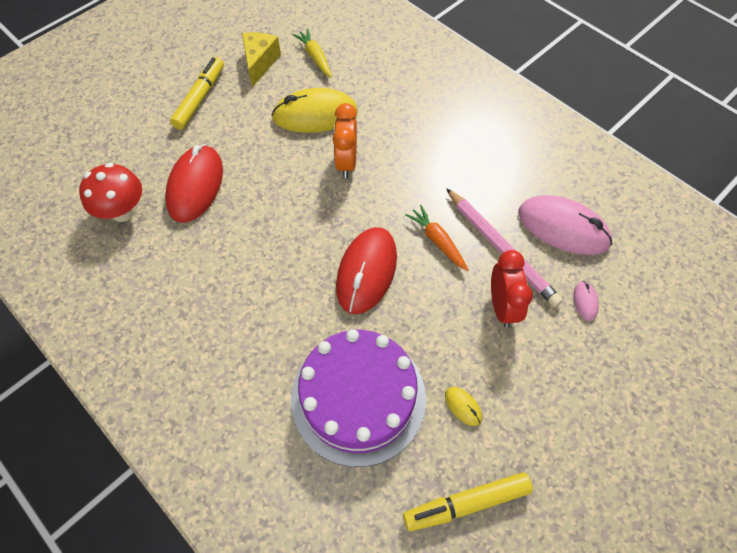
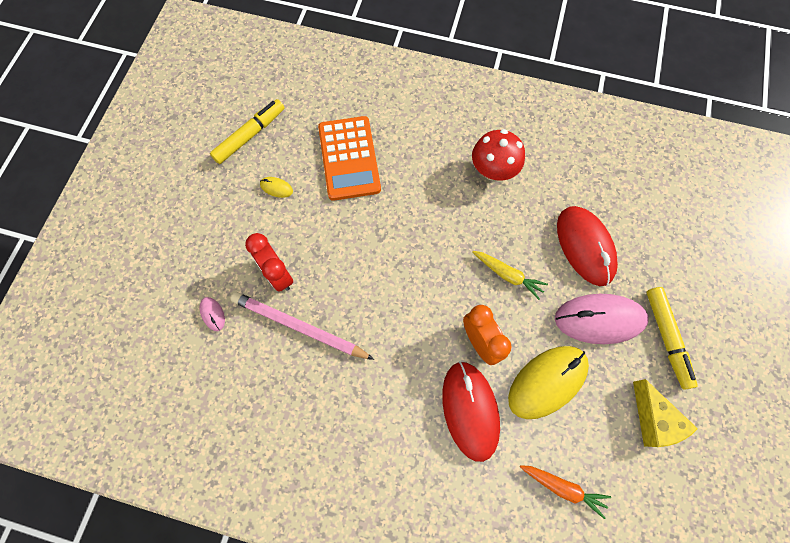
camera: 150 degrees right, 10 degrees up
(123, 211) = (617, 195): red mushroom -> red mushroom (493, 170)
(315, 57) = (606, 464): yellow carrot -> yellow carrot (507, 275)
(358, 397) = (349, 158): purple cake -> orange calculator
(366, 272) = (397, 247): red mouse -> red mouse (470, 410)
(437, 241) = (356, 305): orange carrot -> orange carrot (563, 487)
(563, 228) = (252, 379): pink mouse -> pink mouse (599, 319)

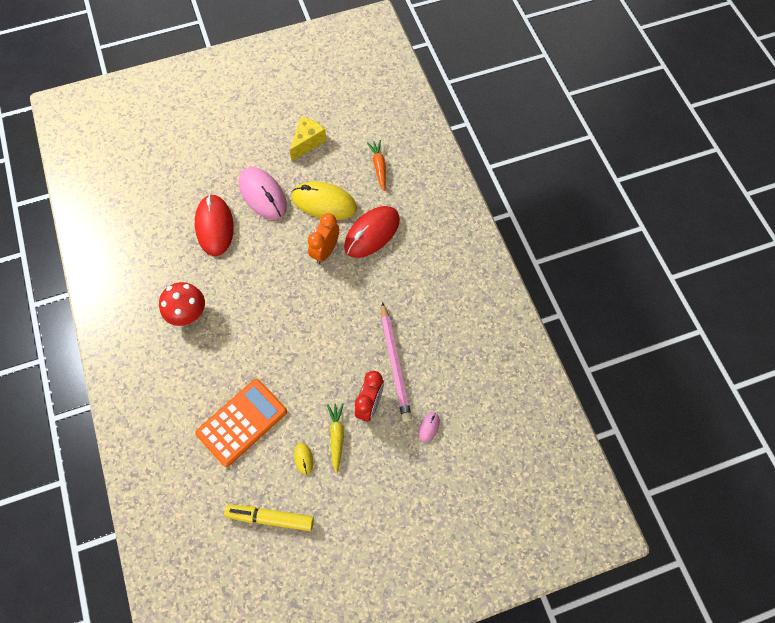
camera: 125 degrees left, 5 degrees down
(507, 275) = (267, 260): yellow carrot -> yellow carrot (336, 437)
(584, 246) = (214, 226): red mouse -> red mouse turned 45 degrees counterclockwise
(666, 338) = (250, 156): yellow marker -> none

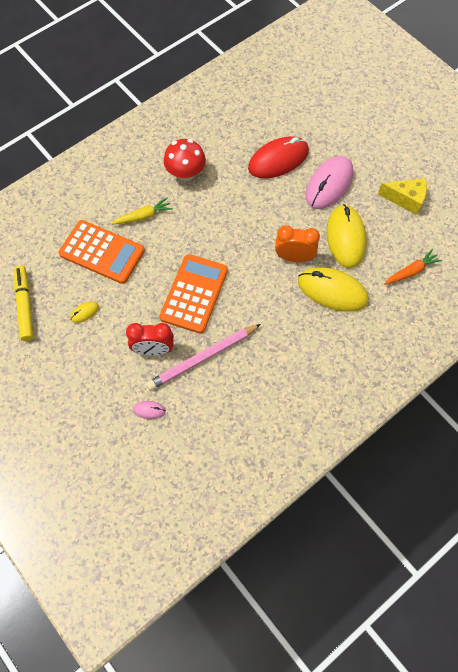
camera: 70 degrees right, 0 degrees up
(326, 349) = (194, 294): none -> orange calculator
(336, 437) = (113, 332): yellow carrot -> yellow carrot (143, 216)
(372, 233) = (332, 291): red mouse -> yellow mouse

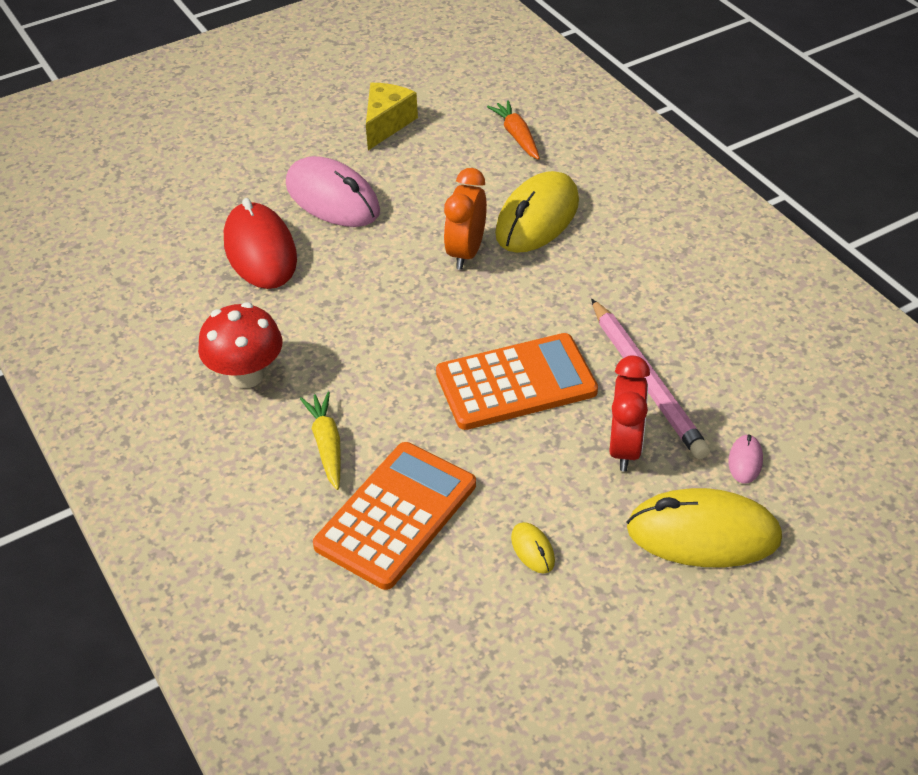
camera: 80 degrees left, 20 degrees down
(25, 306) = (501, 656): yellow marker -> none
(194, 294) = (516, 383): orange calculator -> orange calculator turned 135 degrees clockwise
(346, 238) = (441, 193): yellow mouse -> yellow mouse (703, 534)

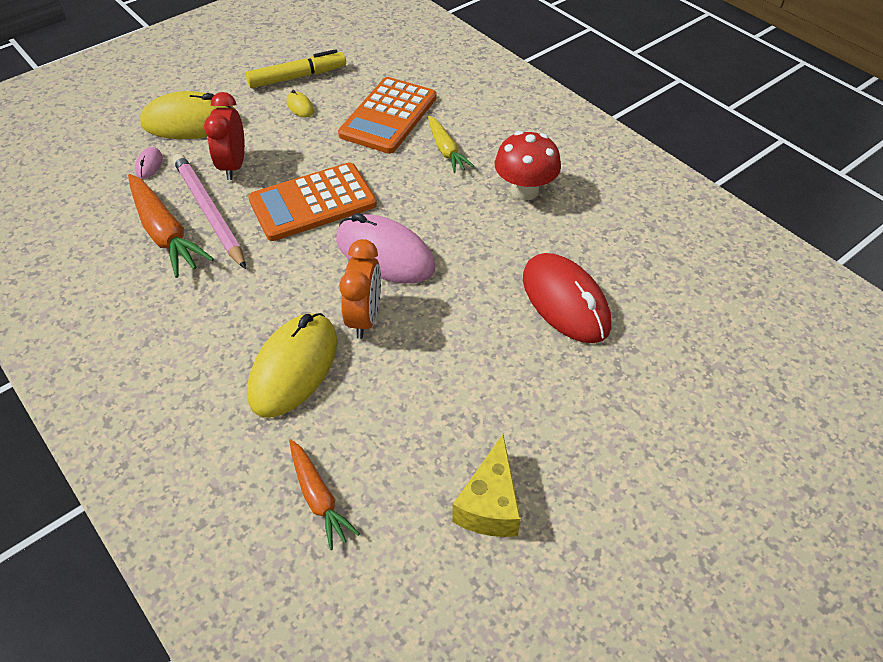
camera: 170 degrees right, 5 degrees up
(332, 198) = (517, 373): pink mouse -> pink mouse (385, 254)
(538, 620) = (297, 77): none -> yellow marker
(695, 359) = (165, 233): none -> orange carrot

